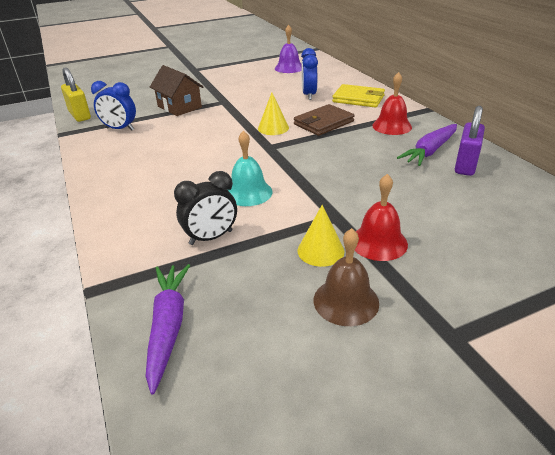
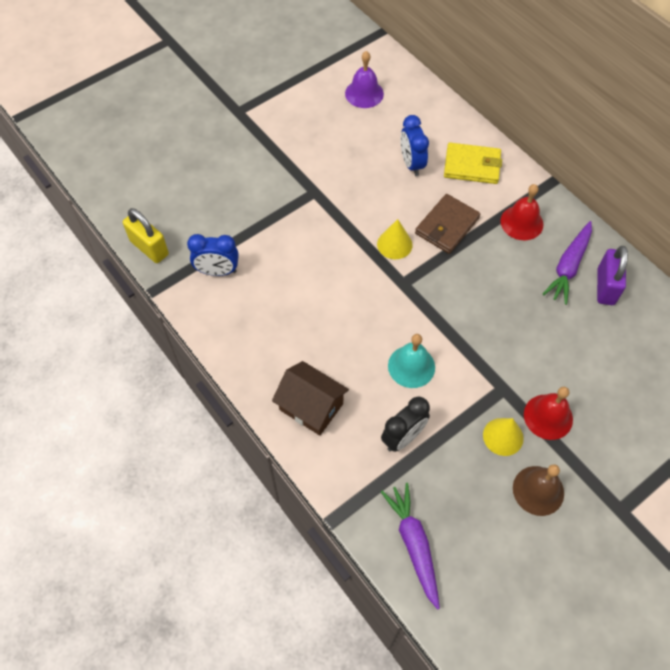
camera: 15 degrees left, 25 degrees up
(179, 107) = (265, 212): brown house -> brown house (311, 406)

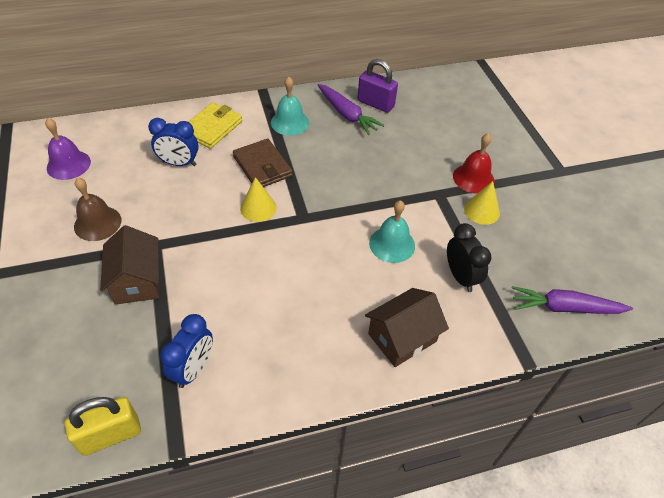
camera: 70 degrees left, 10 degrees down
(275, 198) = (137, 281): none -> brown house
(521, 222) = (290, 122): red bell -> turquoise bell
(538, 490) = (535, 209): brown bell -> brown bell (97, 223)

